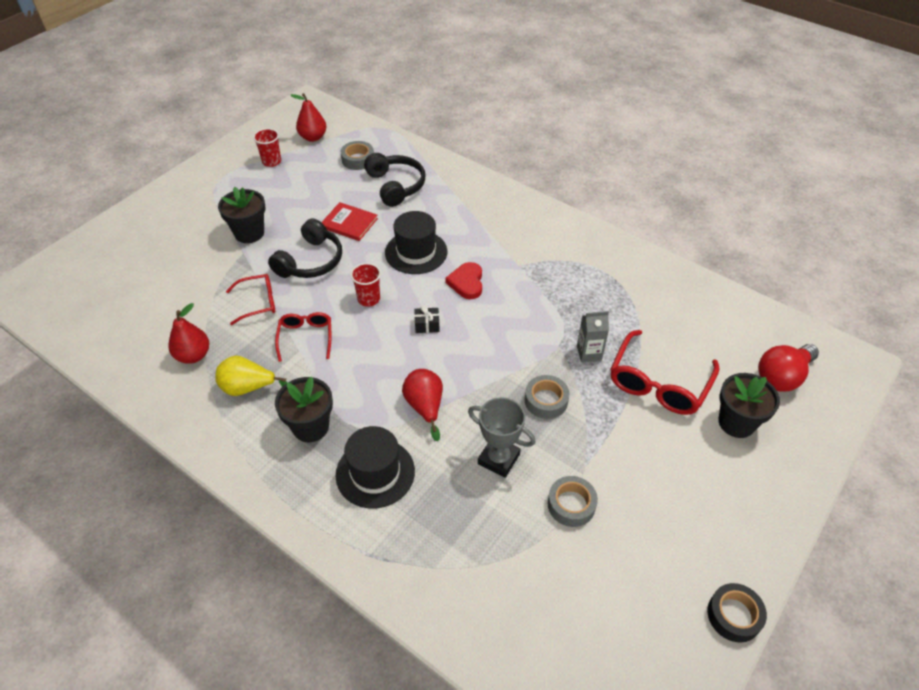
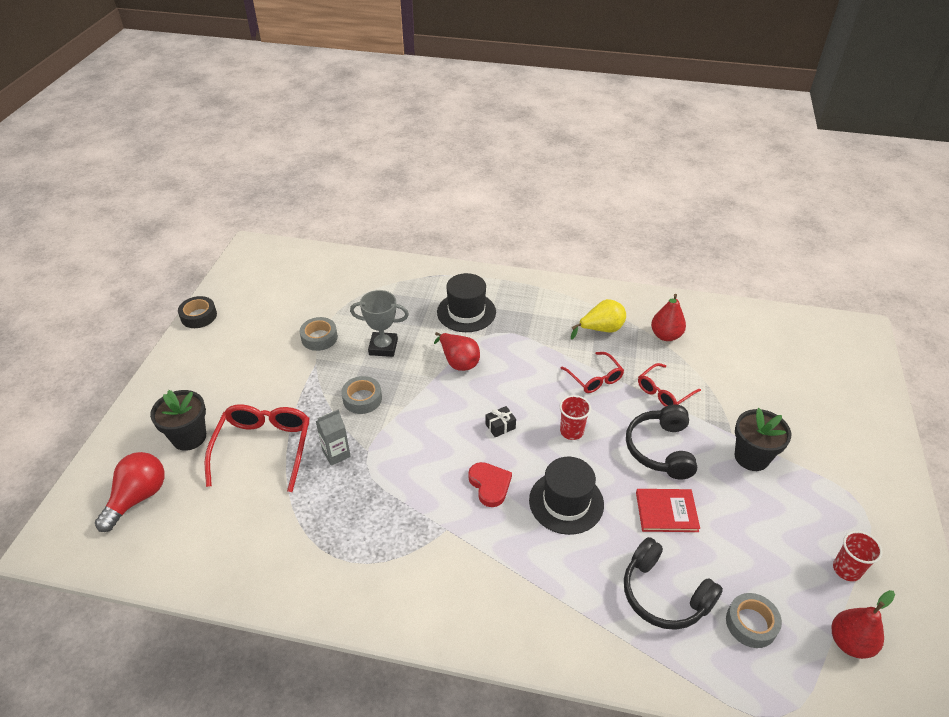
camera: 155 degrees right, 5 degrees down
(310, 427) = (533, 322): black flower pot -> none

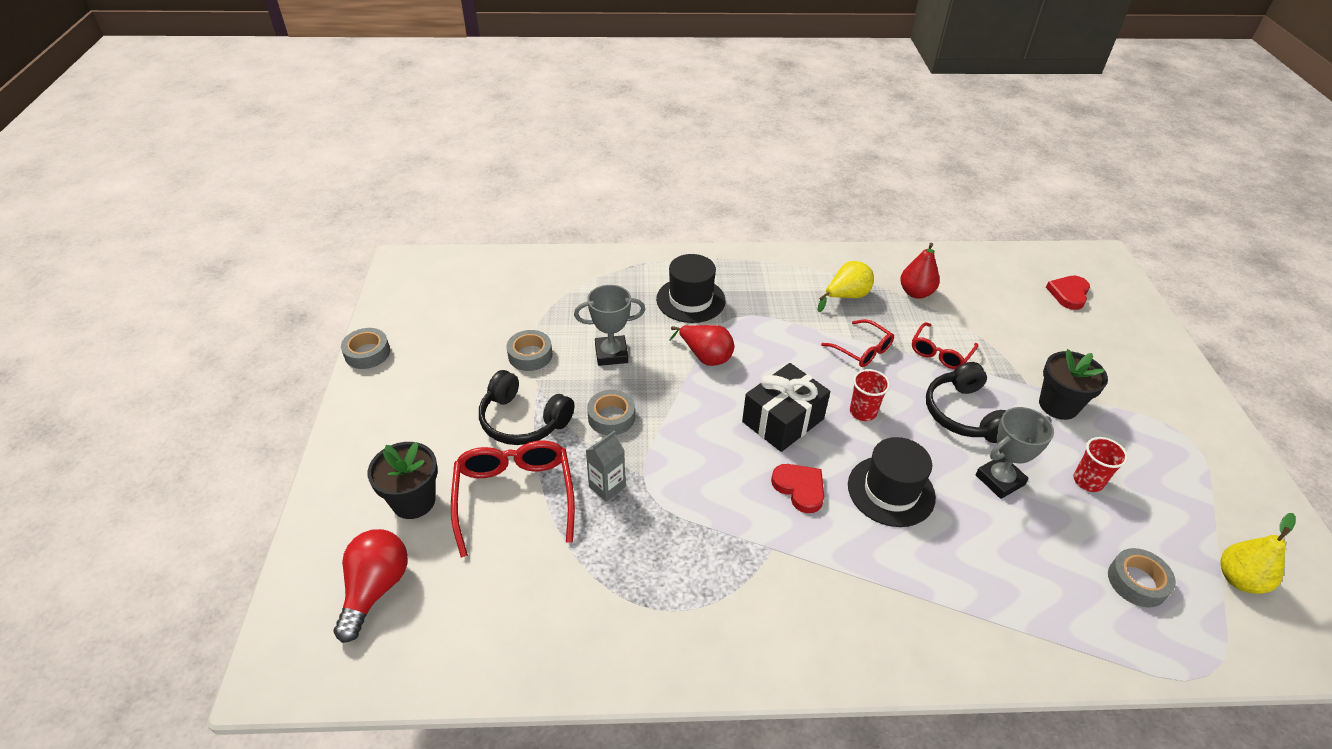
camera: 15 degrees left, 0 degrees up
(199, 316) = (367, 353): black tape -> grey tape
(500, 426) = (783, 420): black gift -> black gift, size x2.31
(664, 594) = (1037, 571): black headphones -> black headphones (523, 420)
(666, 511) = (999, 480): red book -> grey trophy
(810, 358) = (1068, 294): none -> red heart
(846, 569) = (1201, 504): red cup -> red cup (1088, 481)
(850, 642) = (1239, 579): red pear -> yellow pear

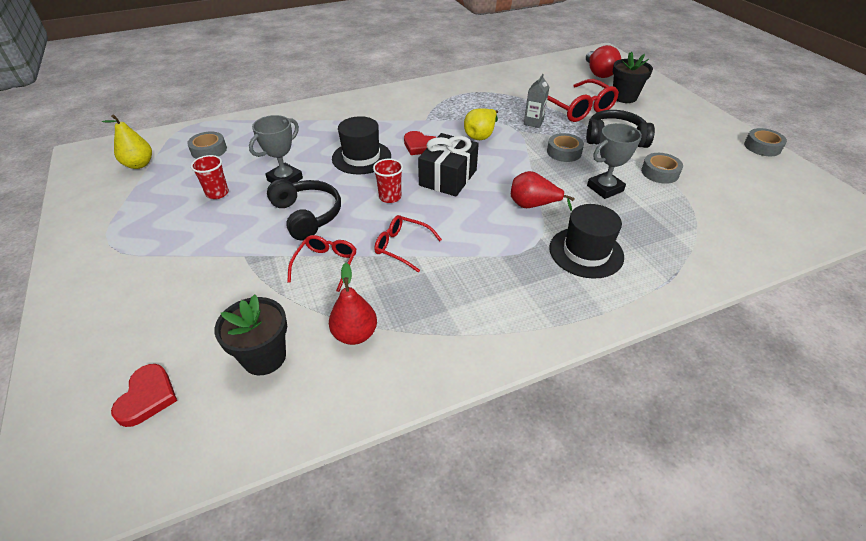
camera: 160 degrees right, 0 degrees up
(846, 297) = (434, 303): yellow pear -> yellow pear (481, 135)
(1058, 405) = (220, 243): black flower pot -> black flower pot (264, 357)

